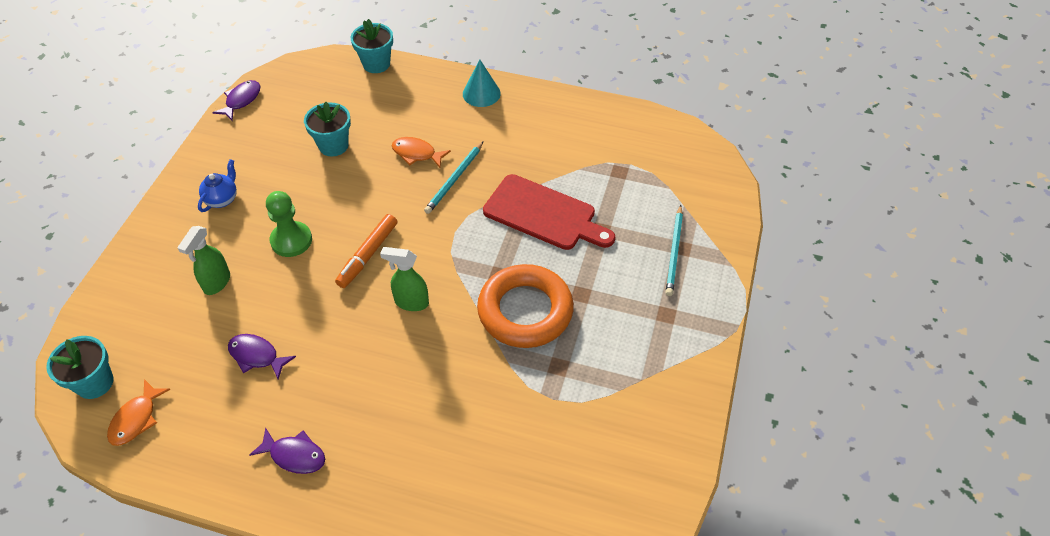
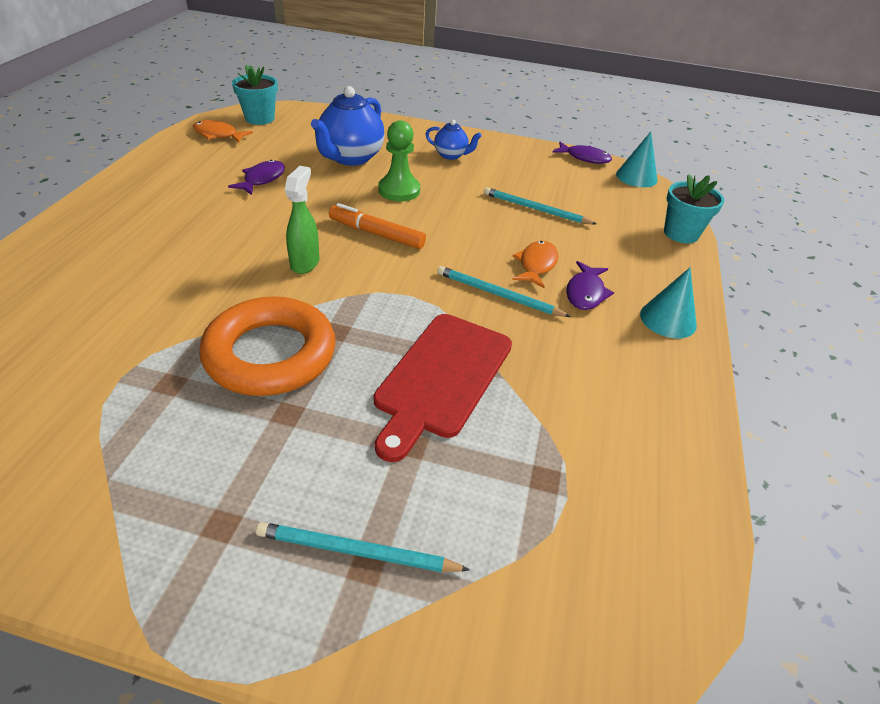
camera: 85 degrees right, 10 degrees down
(216, 283) = (350, 158): green spray bottle -> blue teapot
(282, 72) = (636, 177): none -> turquoise cone
(294, 455) = (144, 201): purple fish -> purple fish (585, 293)
(333, 145) = (535, 209): turquoise flower pot -> turquoise pencil

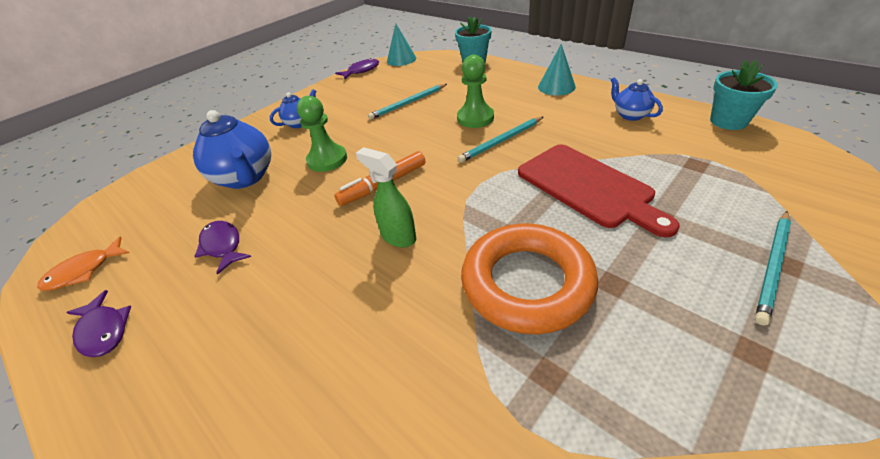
camera: 55 degrees left, 0 degrees up
(260, 118) = (92, 229): turquoise flower pot -> turquoise flower pot (728, 121)
(536, 265) = (475, 118): orange fish -> green pawn
(585, 293) = (516, 107): purple fish -> purple fish (103, 330)
(638, 402) = (630, 115): none -> blue teapot

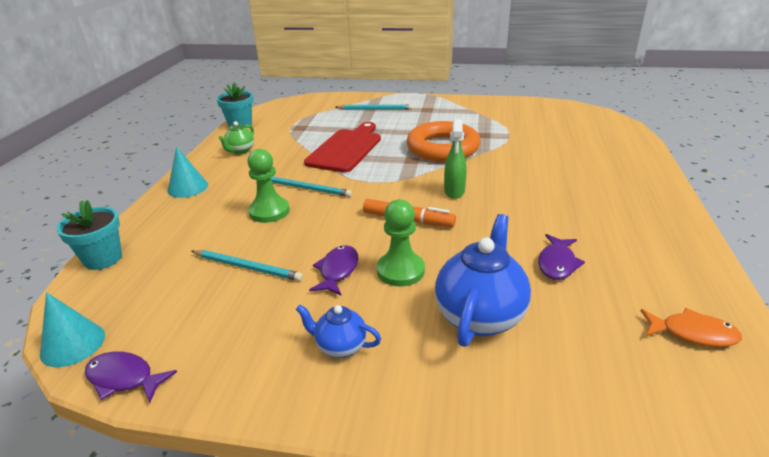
camera: 125 degrees left, 10 degrees down
(103, 330) = (675, 266): purple fish -> purple fish (337, 271)
(630, 115) = (240, 151): blue teapot -> green teapot

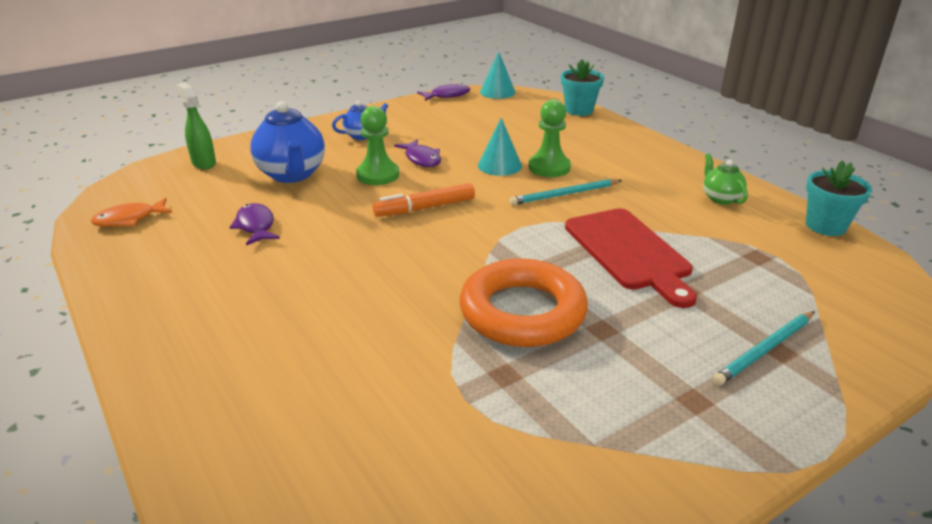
camera: 135 degrees right, 0 degrees up
(188, 187) = (657, 154): turquoise cone -> turquoise cone (499, 165)
(247, 267) = (484, 139): turquoise pencil -> none
(454, 191) = (420, 253): green spray bottle -> green spray bottle (203, 163)

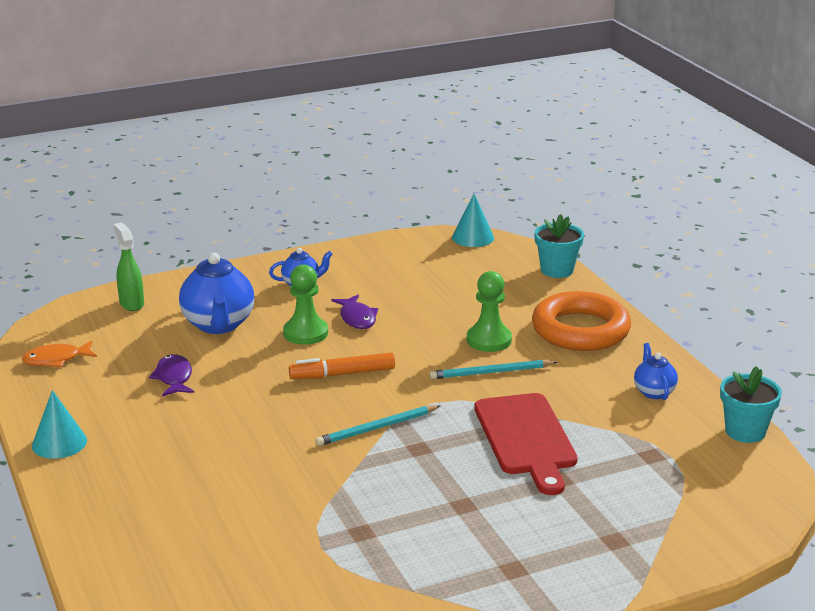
camera: 10 degrees right, 5 degrees down
(447, 95) = (412, 238): purple fish -> none
(499, 165) = (437, 333): turquoise cone -> turquoise cone (59, 443)
(522, 312) = (398, 483): orange ring -> orange ring (580, 330)
(720, 198) = (653, 392): green teapot -> blue teapot
(764, 350) = (601, 538): turquoise pencil -> turquoise pencil (376, 428)

